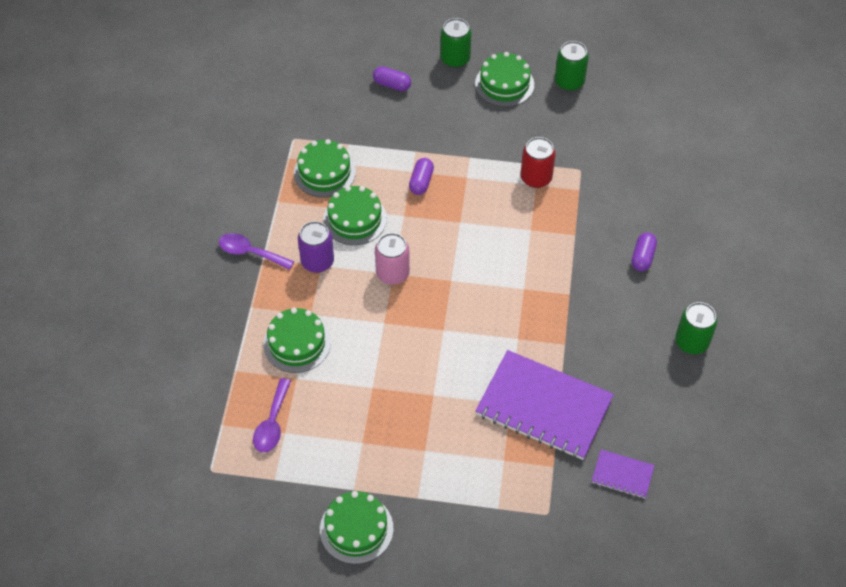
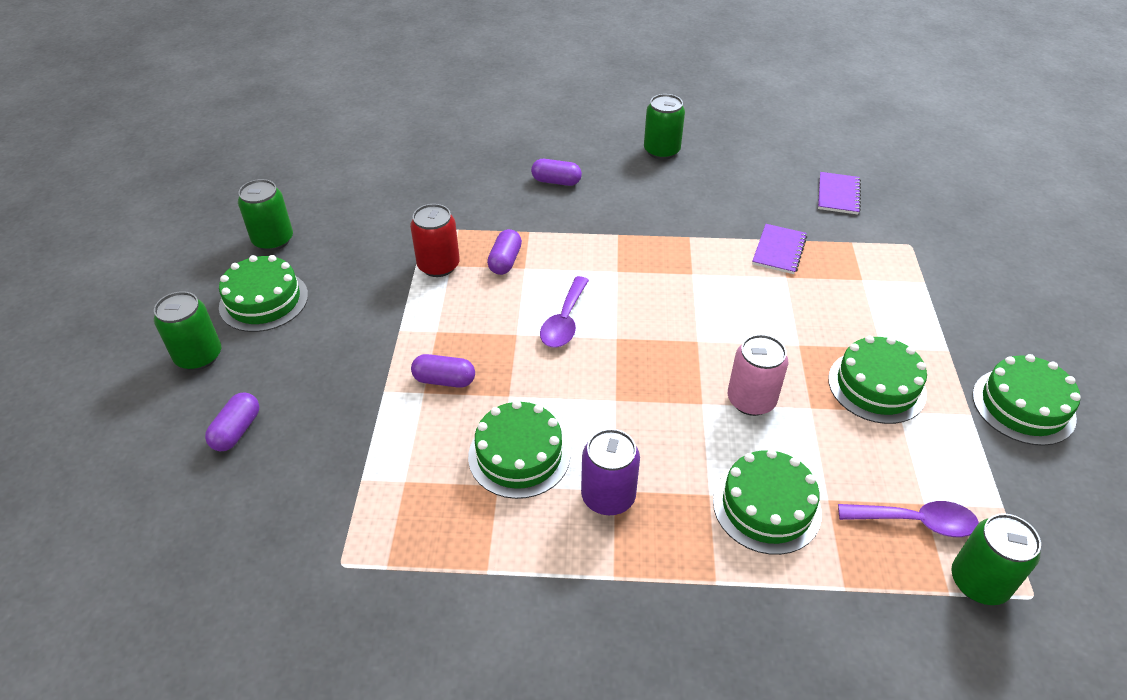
camera: 95 degrees left, 10 degrees down
(225, 444) = (979, 582): none -> green can
(250, 252) = (603, 601): purple spoon -> purple spoon (564, 321)
(324, 172) = (422, 507): green cake -> green cake (876, 386)
(392, 273) = (615, 400): pink can -> pink can (751, 400)
(539, 218) = (505, 261): none -> purple capsule
(544, 407) = (779, 250): purple notebook -> purple notebook, size x0.46

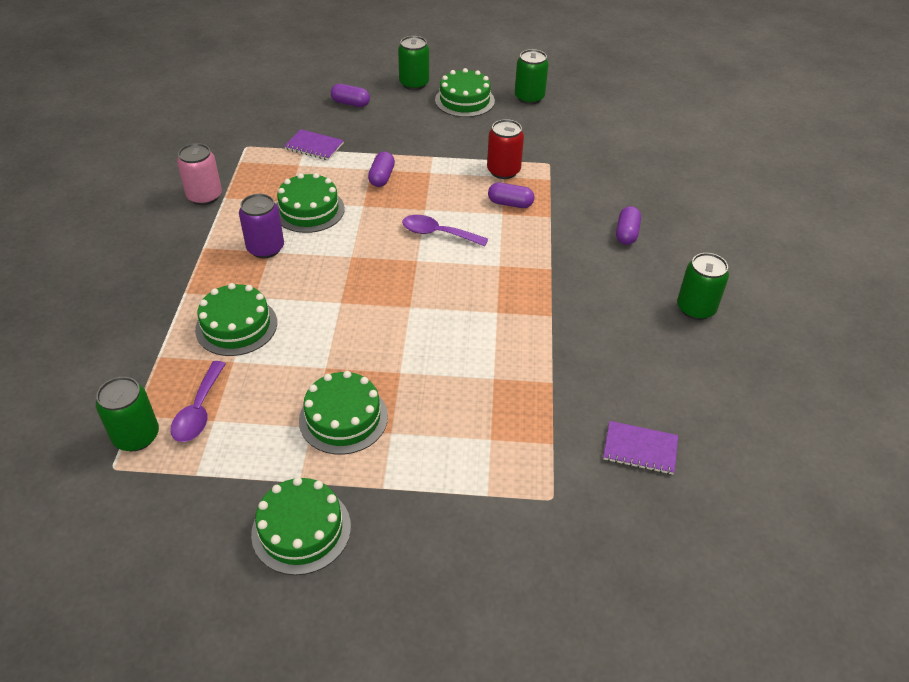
camera: 90 degrees right, 0 degrees up
(751, 400) = (339, 331): pink can -> pink can (204, 196)
(779, 250) = (534, 379): purple notebook -> purple notebook (314, 146)

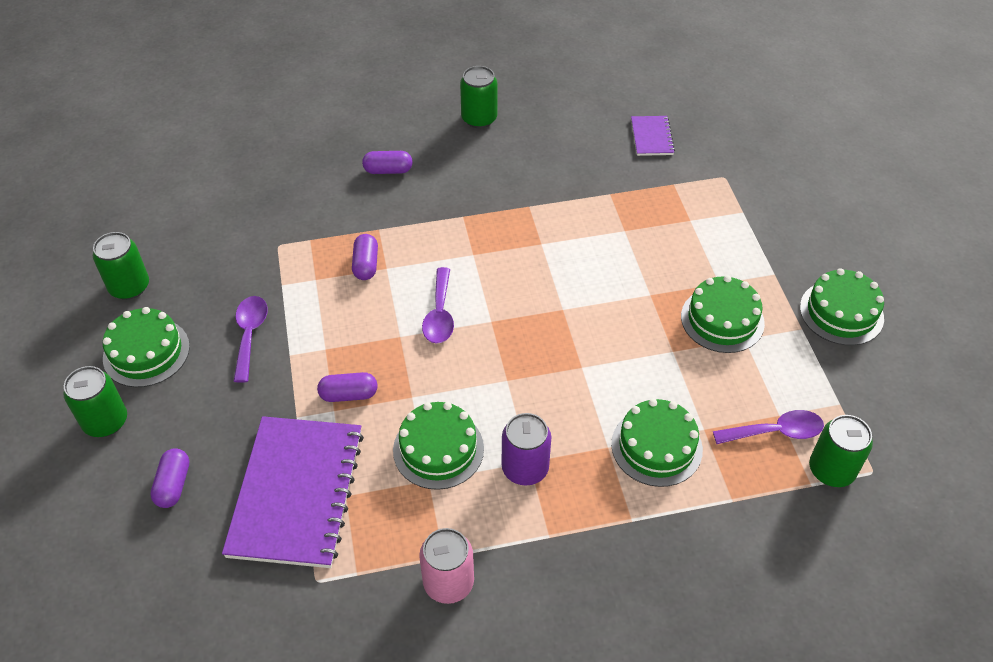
camera: 105 degrees left, 5 degrees up
(314, 146) = (297, 493): purple notebook -> purple notebook, size x2.17
(460, 142) = (250, 334): none -> purple spoon
(503, 171) = (304, 282): red can -> none

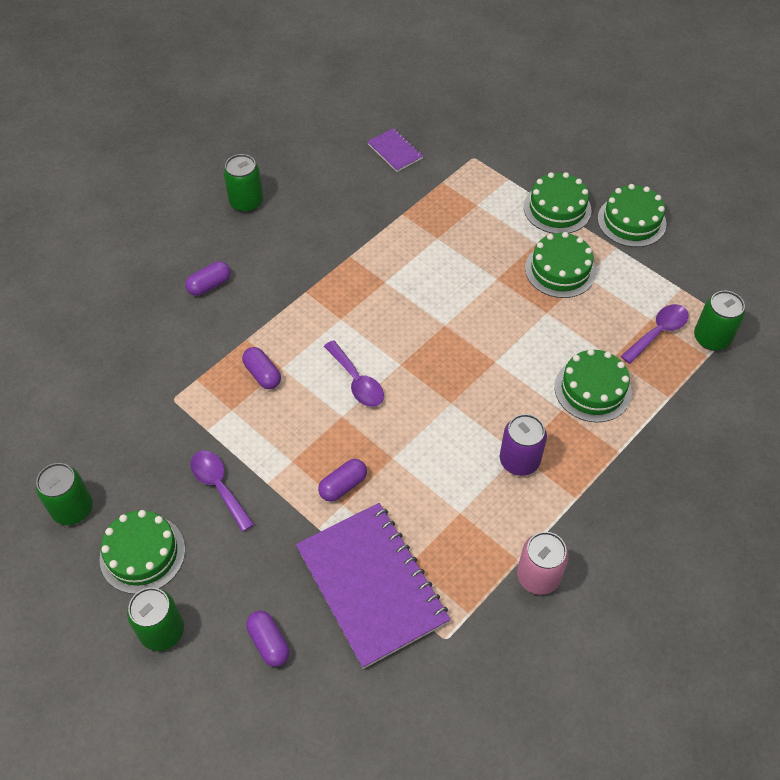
camera: 35 degrees left, 5 degrees up
(438, 449) = (447, 485): green cake -> green cake (557, 208)

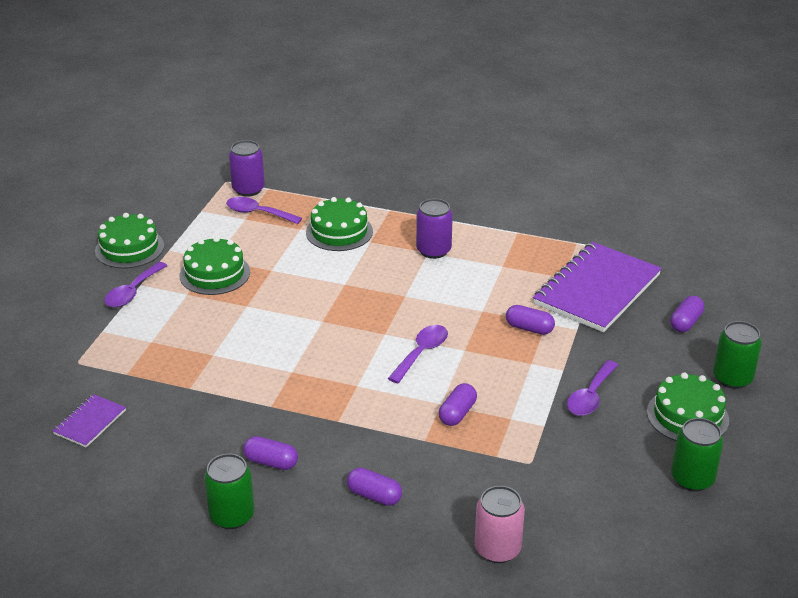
camera: 115 degrees left, 20 degrees down
(285, 238) = (271, 462): none -> purple capsule
(538, 576) = (522, 222): pink can -> pink can (497, 549)
(557, 208) = (132, 292): green cake -> purple spoon
(711, 338) = (248, 189): green can -> purple can

